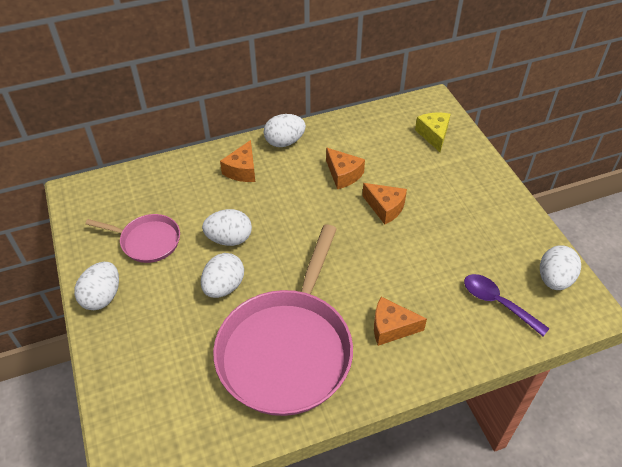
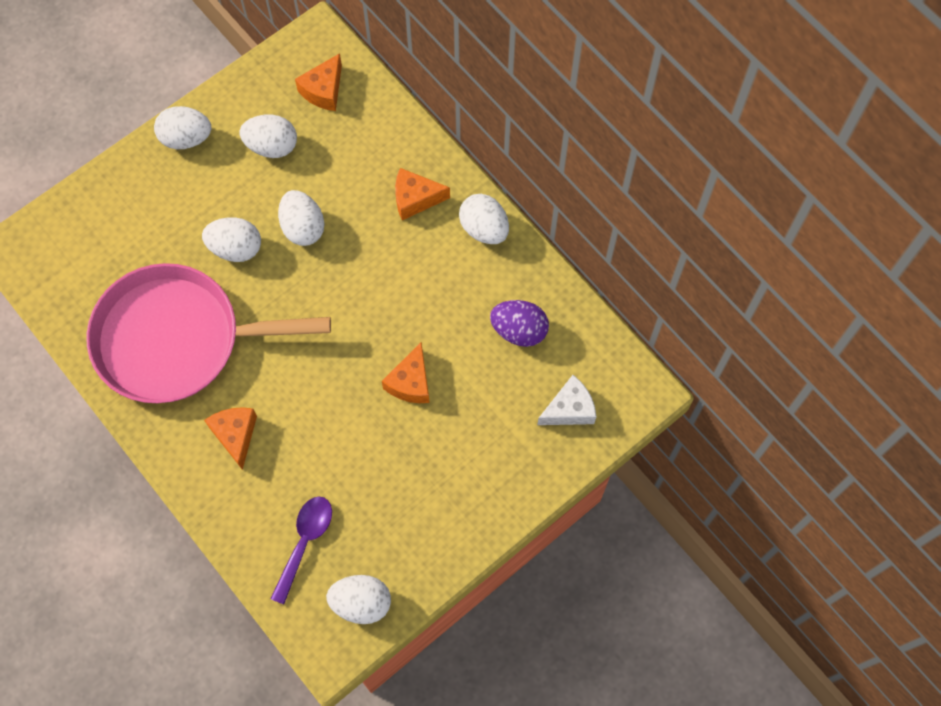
camera: 70 degrees right, 20 degrees up
(147, 241) = (272, 146): pink pan -> white egg
(343, 175) = (450, 317): orange cheese -> orange cheese (323, 90)
(368, 144) = (519, 330): none -> purple egg
(434, 135) = (569, 409): yellow cheese -> white cheese

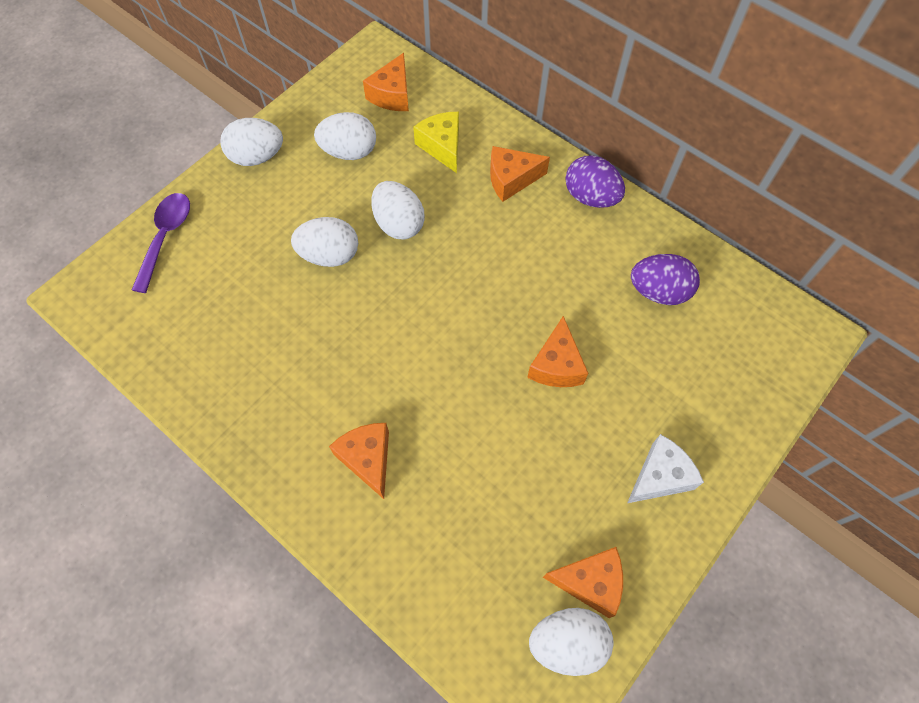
camera: 10 degrees left, 5 degrees down
(176, 339) = (279, 361): pink pan -> none
(304, 542) = (478, 576): purple spoon -> purple spoon (166, 237)
(359, 154) = (442, 146): none -> yellow cheese
(391, 562) = (590, 582): none -> orange cheese
(484, 228) = (590, 197): white egg -> purple egg
(569, 409) = (741, 365): white cheese -> white cheese (660, 476)

